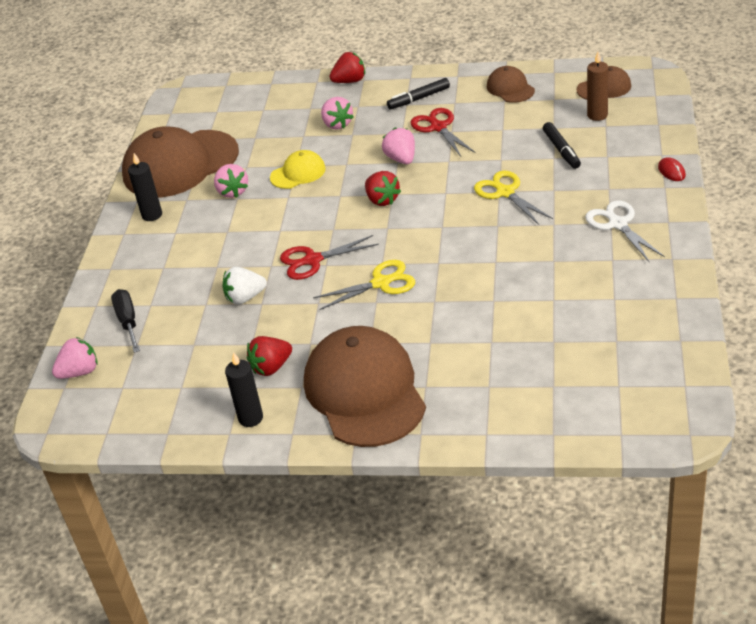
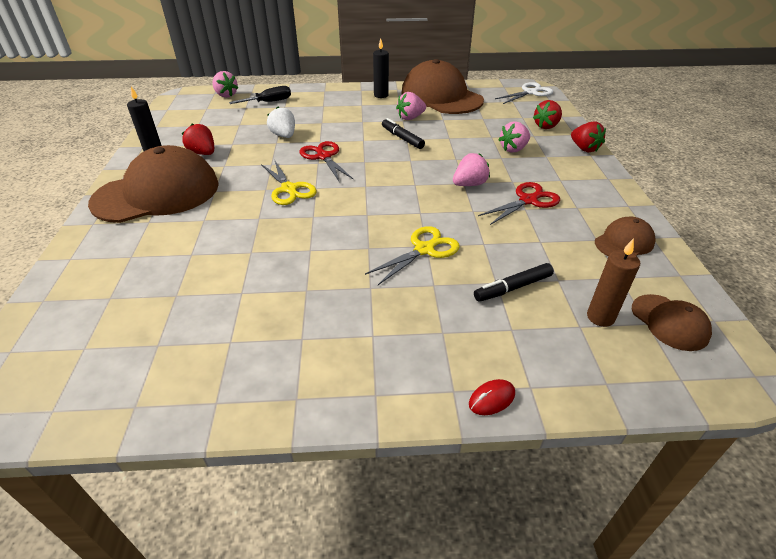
camera: 75 degrees right, 0 degrees up
(298, 173) = (438, 139): yellow cap -> none
(382, 200) = (405, 180): red strawberry -> red strawberry (546, 126)
(419, 99) = (573, 186): black marker -> black marker (402, 138)
(617, 224) = (369, 342): white scissors -> white scissors (530, 92)

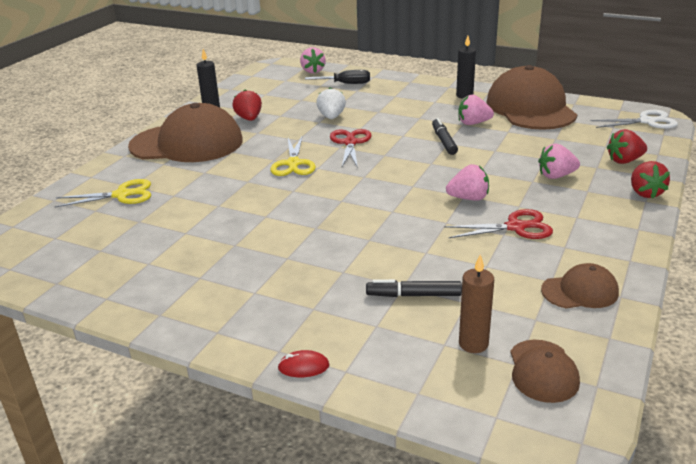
camera: 30 degrees right, 10 degrees down
(424, 249) = (363, 242): yellow scissors -> yellow scissors (122, 195)

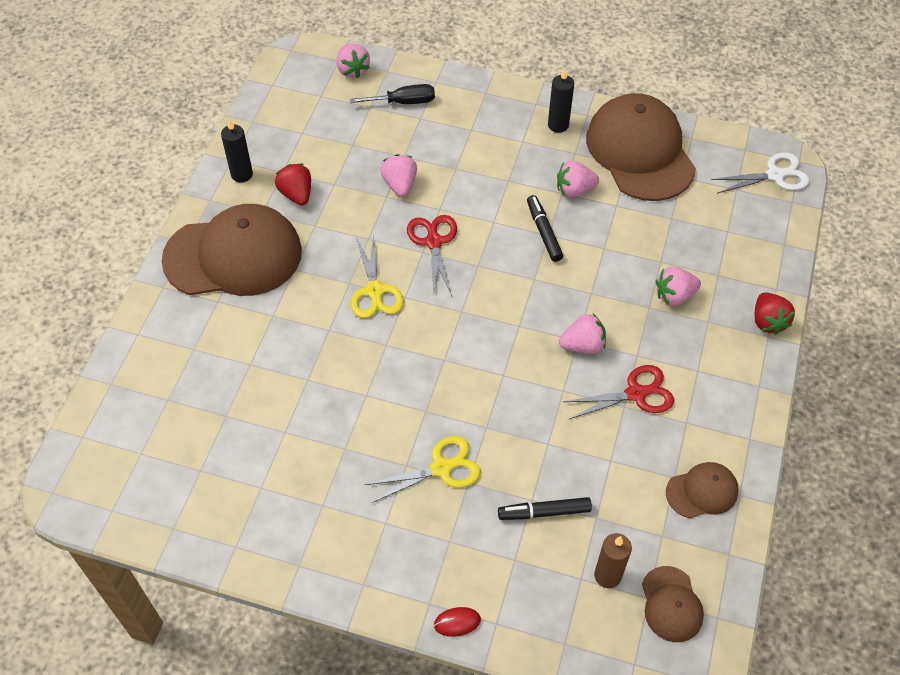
camera: 10 degrees left, 25 degrees up
(122, 195) = (189, 368): yellow scissors -> yellow scissors (441, 468)
(331, 117) = (400, 185): white strawberry -> pink strawberry
(624, 161) = (748, 260): red strawberry -> none

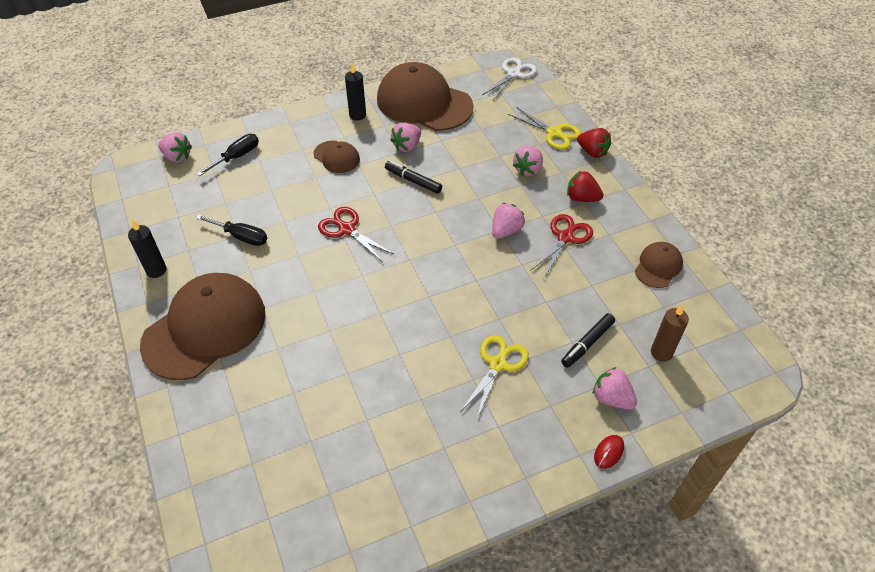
camera: 40 degrees left, 5 degrees down
(296, 194) = (214, 258): red strawberry -> red strawberry (581, 198)
(336, 188) = (241, 237): none -> black screwdriver
(375, 291) = (337, 284): yellow scissors -> yellow scissors (554, 133)
(400, 185) = (286, 208): pink strawberry -> pink strawberry (611, 398)
(671, 604) = (711, 341): brown cap -> brown cap (336, 157)

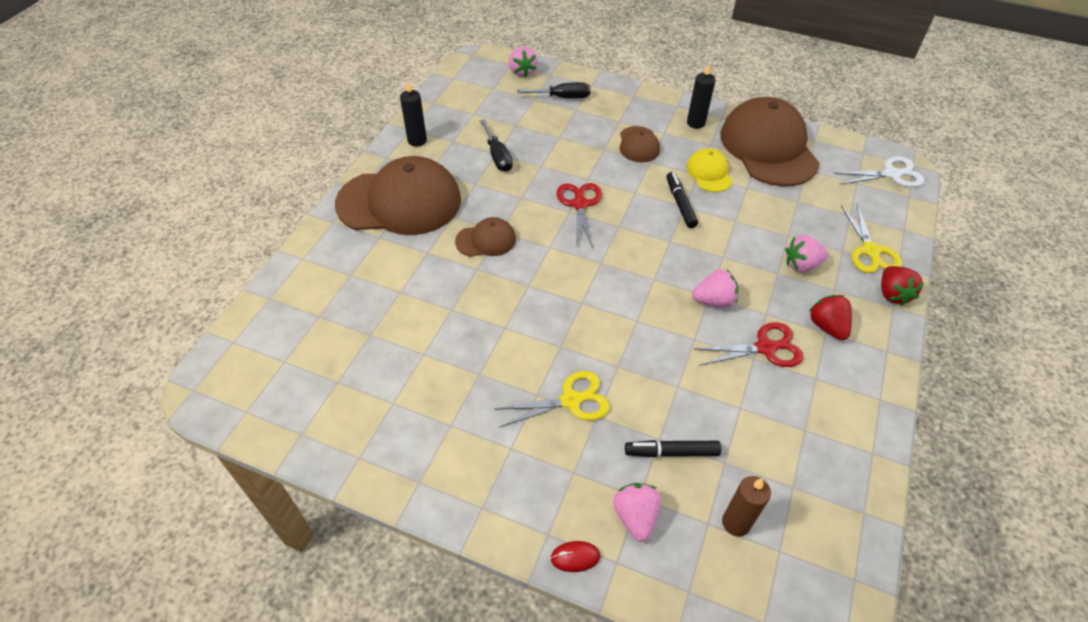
camera: 45 degrees right, 0 degrees up
(407, 146) = (709, 173): pink strawberry -> yellow cap
(658, 266) = (833, 446): brown cap -> brown cap (486, 240)

